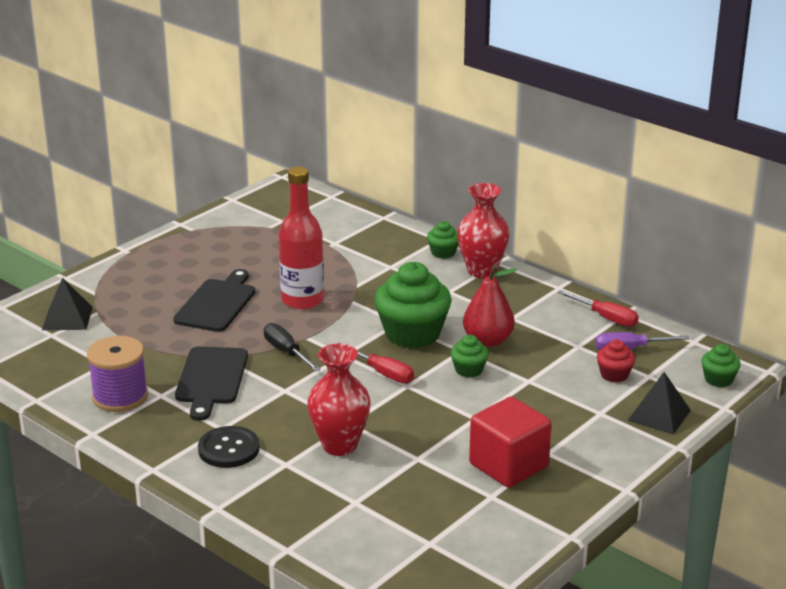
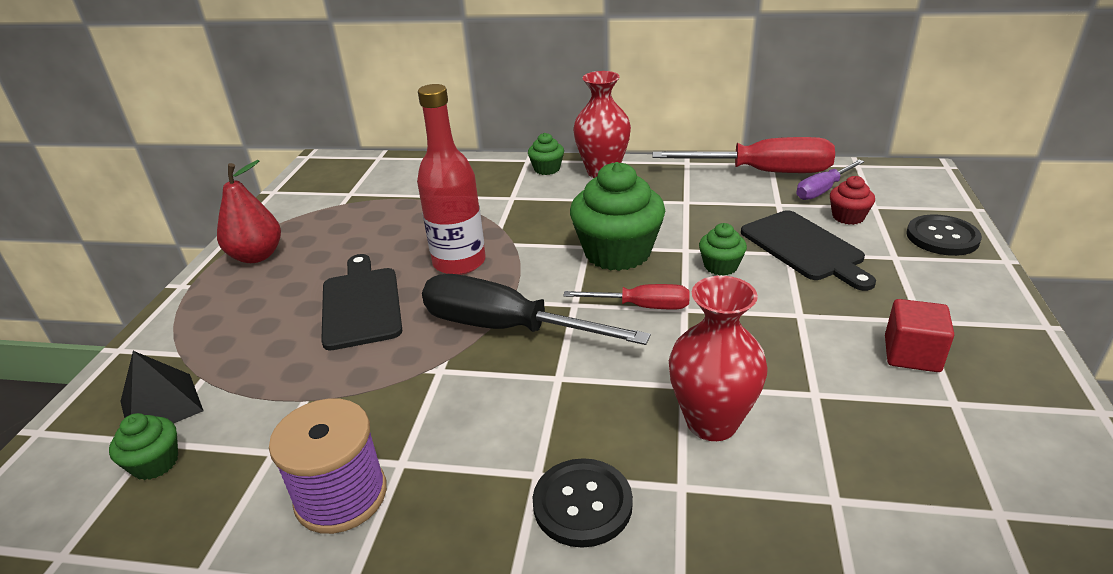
camera: 30 degrees left, 5 degrees up
(211, 379) = (449, 405): black cutting board -> black cutting board (805, 248)
(286, 352) = (506, 328): black screwdriver -> black screwdriver, size x1.83
(488, 341) = (696, 230): red pear -> red pear (257, 256)
(508, 465) = (912, 354): red cube -> red cube, size x0.64
(606, 318) = (763, 172): red screwdriver -> red screwdriver, size x1.83
(659, 415) = (942, 237): black pyramid -> black button
(718, 379) = (928, 187): green cupcake -> green cupcake (155, 463)

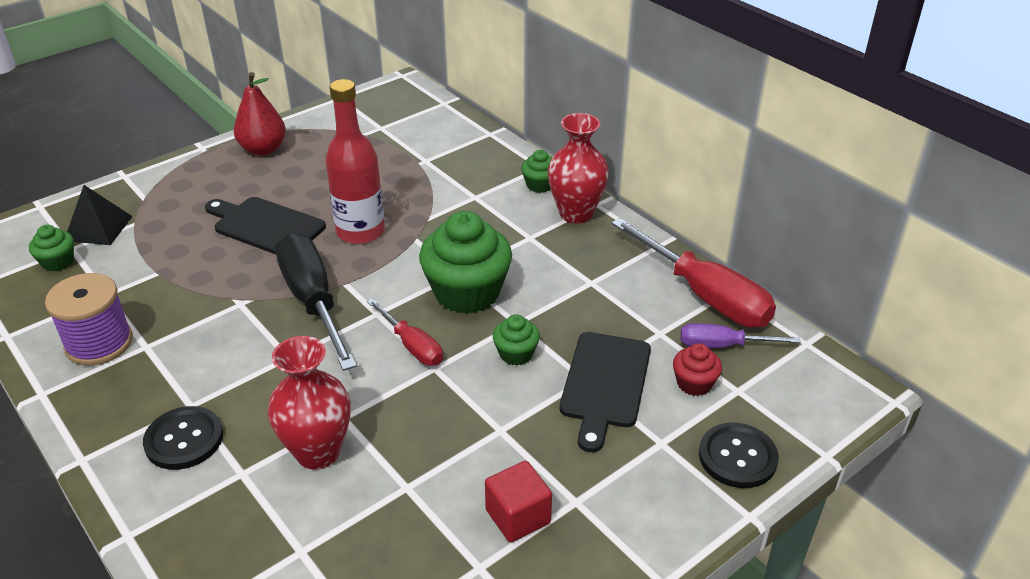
camera: 40 degrees right, 5 degrees up
(361, 304) = (265, 226): black cutting board -> black cutting board turned 90 degrees counterclockwise

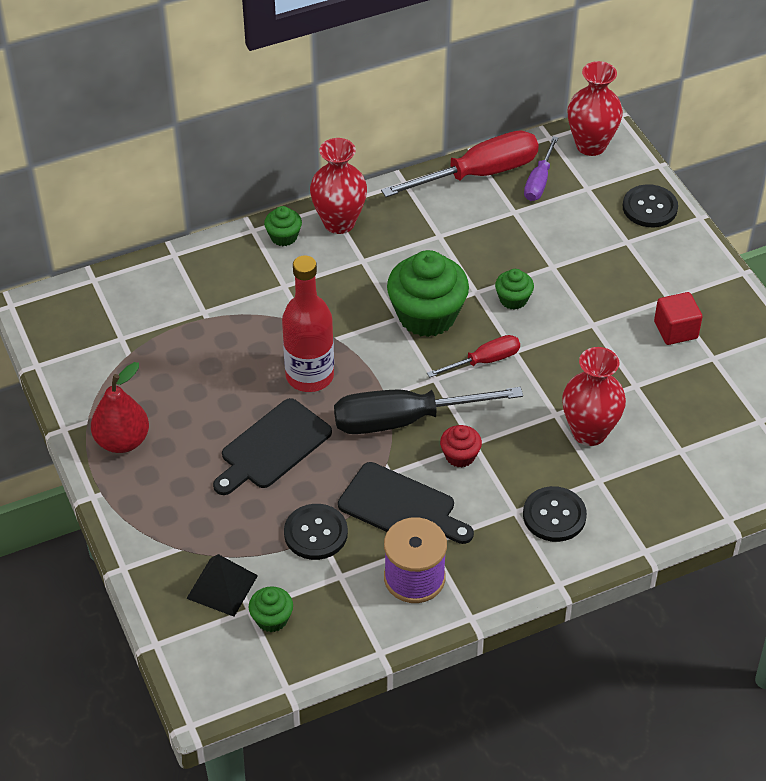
camera: 75 degrees left, 10 degrees up
(160, 269) = (315, 533): none -> black button
(605, 384) = (561, 256): black cutting board -> black cutting board (401, 507)
(694, 383) = (574, 208): red cupcake -> red cupcake (460, 456)
(818, 382) = (591, 145): none -> red vase

